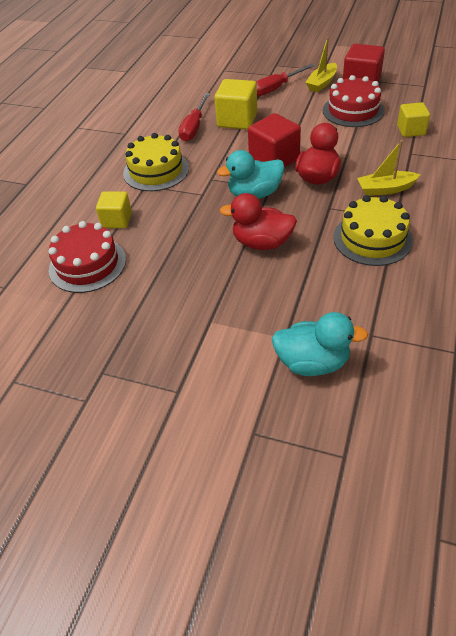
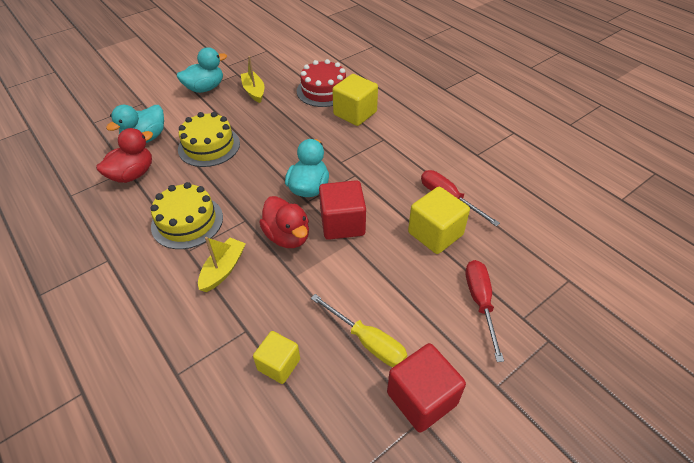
camera: 120 degrees right, 0 degrees up
(117, 220) = (355, 113): yellow cube -> yellow cube, size x1.54
(156, 171) = (398, 151): yellow cake -> yellow cake (209, 146)
(163, 383) = (205, 88): none -> turquoise duck
(262, 243) = (253, 165): red duck -> red duck (133, 174)
(322, 83) = (458, 356): yellow boat -> yellow boat (254, 91)
(353, 110) = (367, 341): red cake -> yellow screwdriver

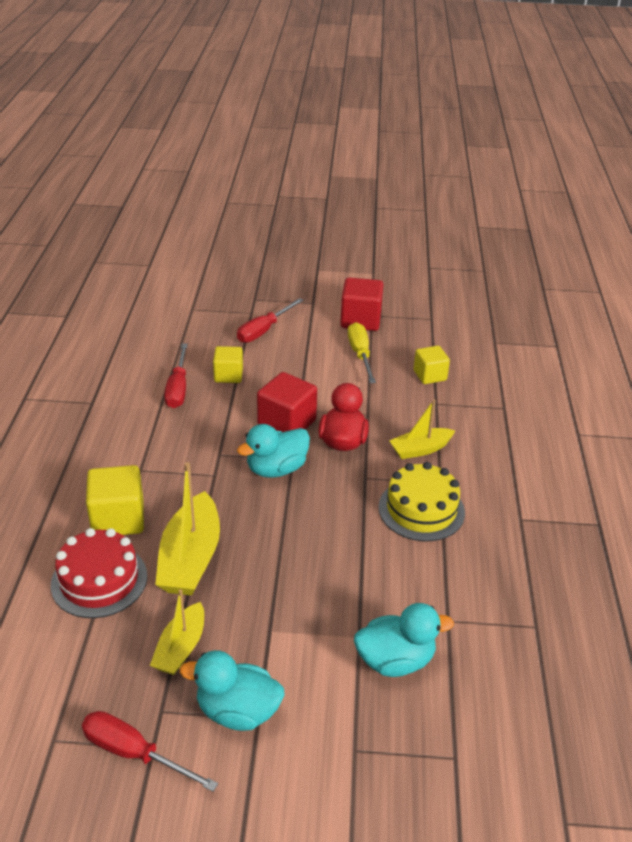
camera: 140 degrees left, 10 degrees down
(133, 174) = (445, 608): red duck -> none
(209, 146) = (326, 589): yellow cake -> none
(232, 61) = (134, 753): none -> red screwdriver
(295, 120) = (190, 558): none -> yellow boat
(435, 234) = (228, 375): yellow cube -> yellow cube, size x0.65

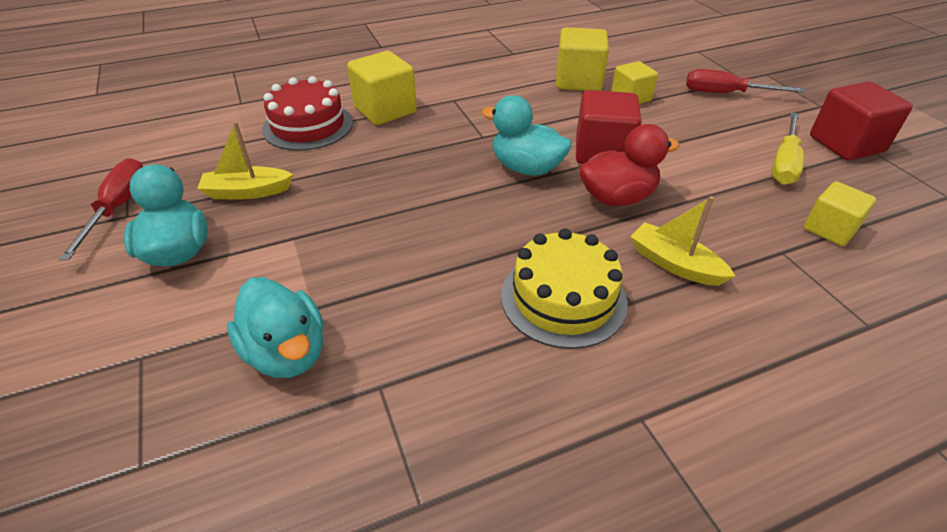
camera: 65 degrees right, 5 degrees up
(178, 388) = (578, 81): red screwdriver -> yellow cube
(190, 558) = (362, 160): yellow boat -> none
(360, 354) = (784, 163): yellow screwdriver -> yellow screwdriver turned 150 degrees clockwise

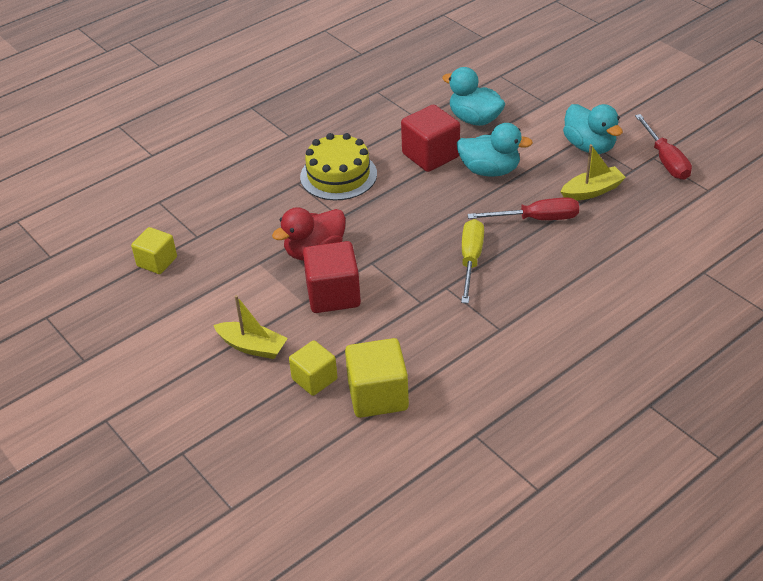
camera: 165 degrees right, 0 degrees up
(308, 126) = (610, 260): red cake -> none
(385, 110) = (557, 296): yellow cube -> none
(526, 168) = (394, 262): turquoise duck -> turquoise duck (490, 170)
(674, 264) = (271, 211): yellow boat -> yellow boat (252, 347)
(726, 94) = (207, 415): red screwdriver -> red screwdriver (536, 219)
(784, 163) = (171, 321): yellow screwdriver -> yellow screwdriver (471, 260)
(846, 144) = (104, 361): red cube -> red cube (430, 155)

